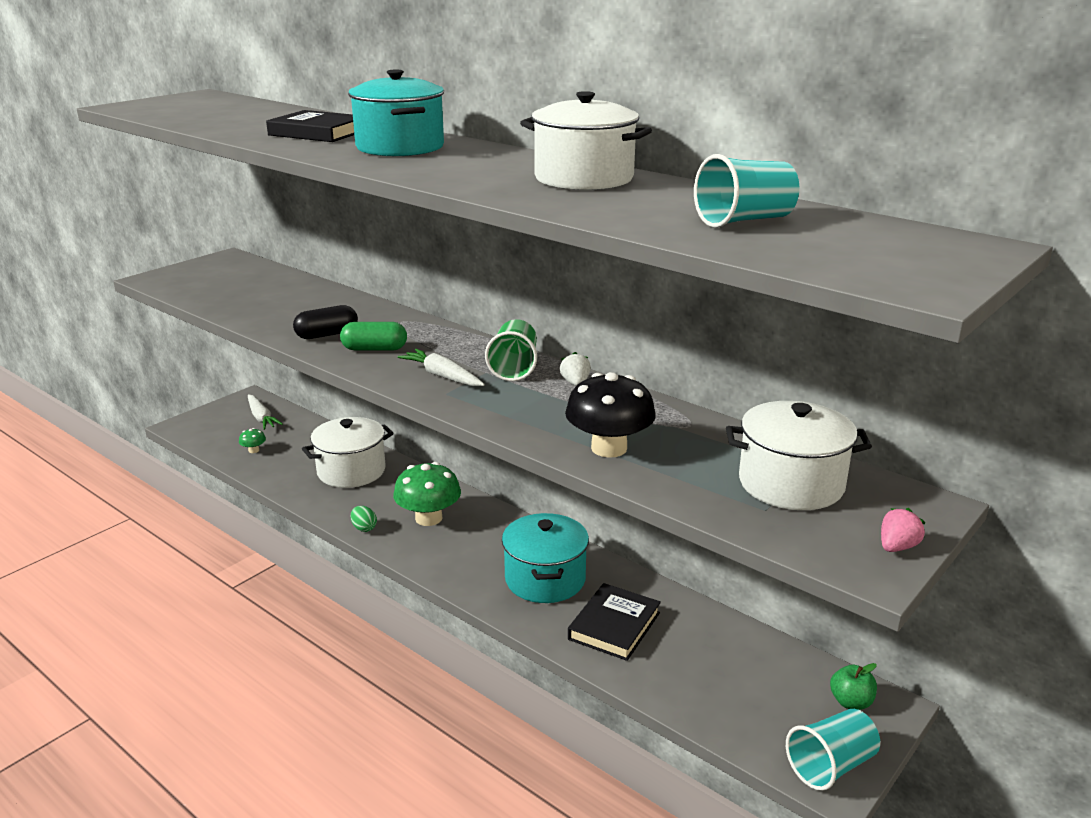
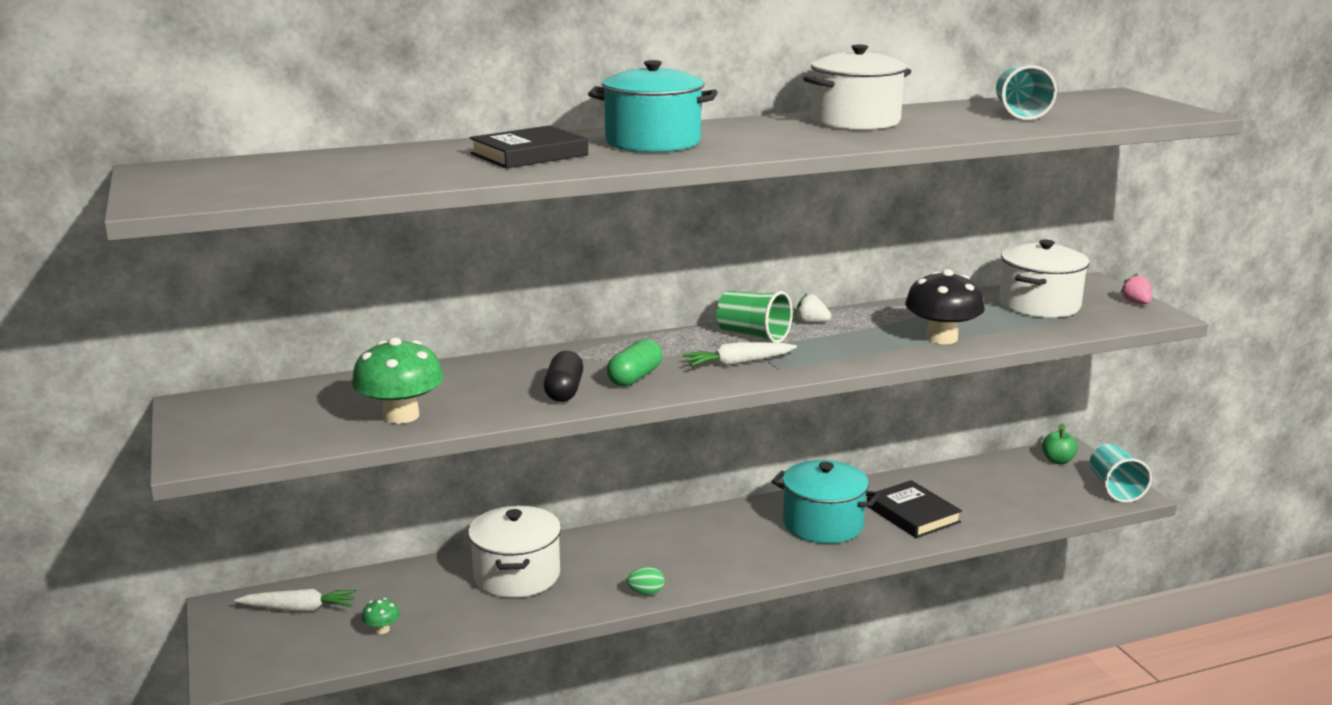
camera: 60 degrees left, 5 degrees down
(428, 518) = (665, 554): green mushroom -> green mushroom (401, 415)

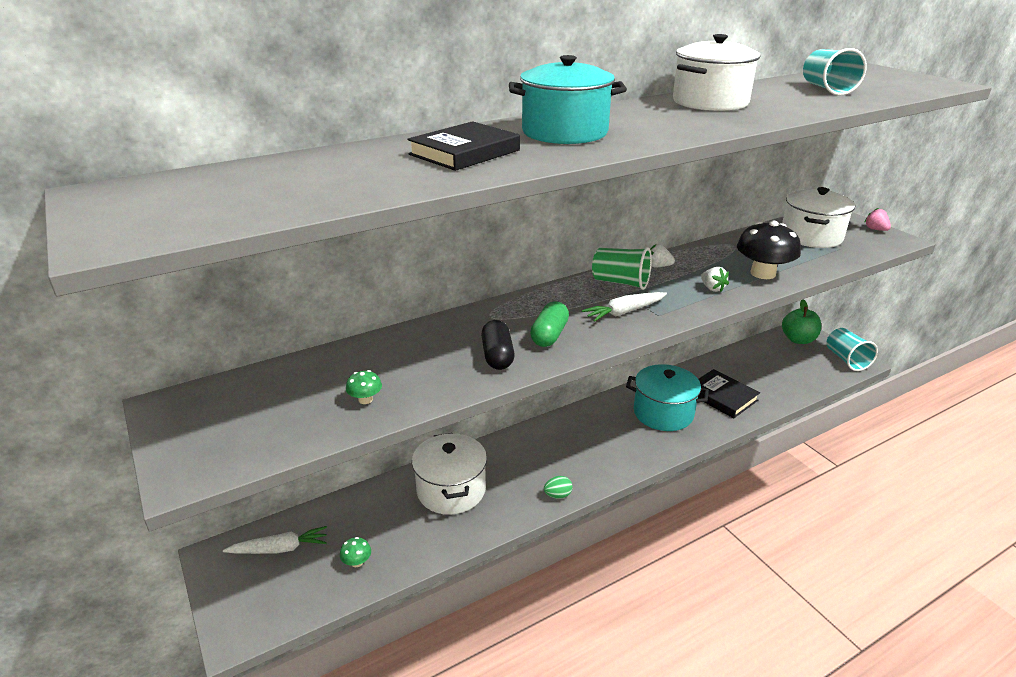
camera: 10 degrees left, 10 degrees up
(401, 415) = (365, 399): green mushroom -> green mushroom, size x0.44
(864, 348) = (712, 288): none -> white strawberry
(1057, 461) = (798, 339): green apple -> green apple, size x1.52

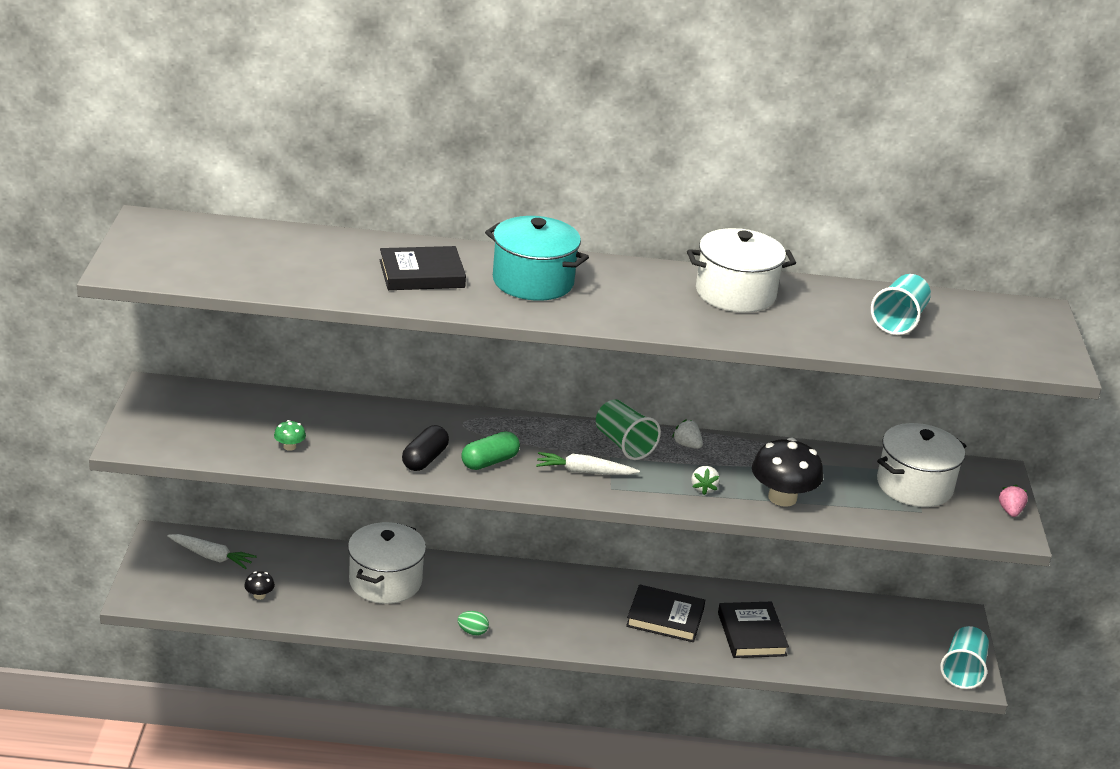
camera: 30 degrees right, 0 degrees up
(357, 562) = (259, 595): green mushroom -> black mushroom
(663, 413) = (665, 617): turquoise pot -> black book
(798, 339) = (938, 624): green apple -> none

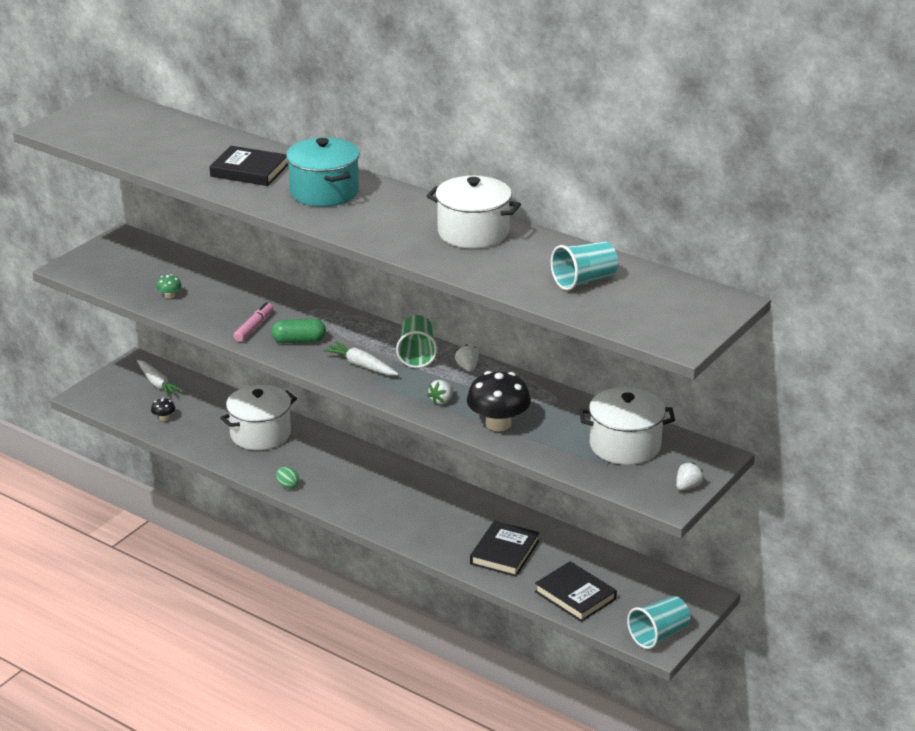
camera: 35 degrees right, 0 degrees up
(425, 459) = (254, 327): black capsule -> pink marker
(665, 617) = (446, 520): black book -> black book (575, 595)
(1010, 511) = (687, 486): pink strawberry -> white strawberry

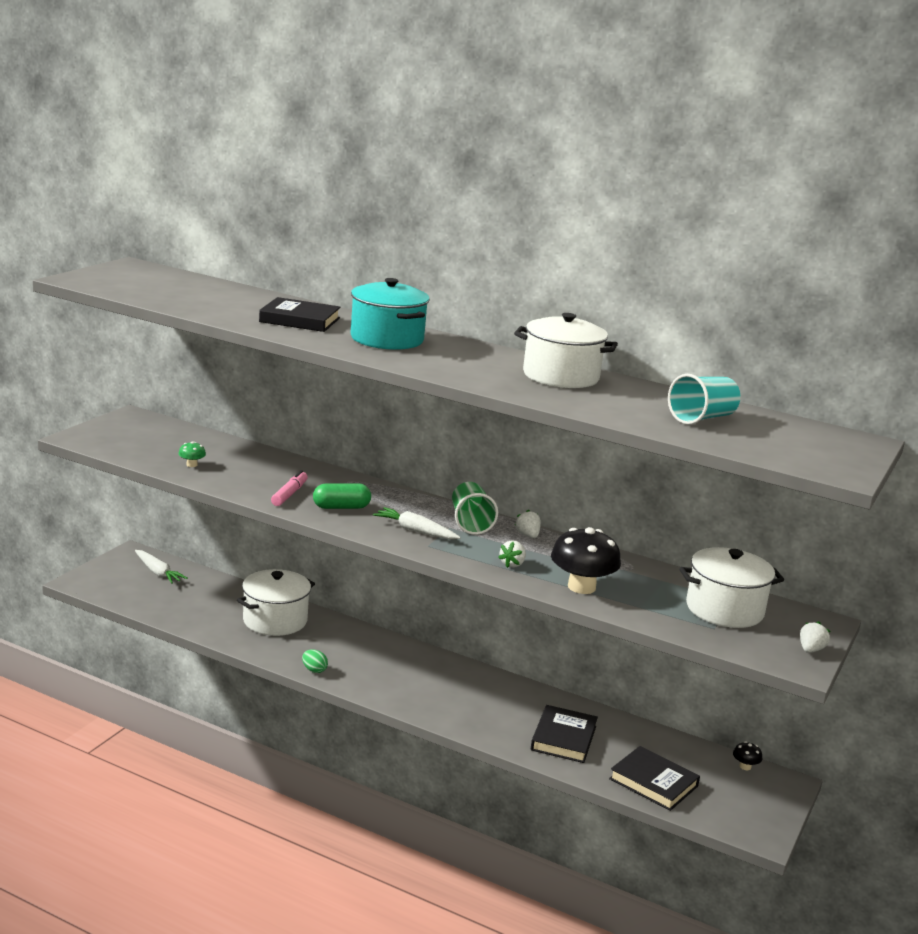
camera: 10 degrees left, 10 degrees down
(164, 418) = (169, 604): black mushroom -> black mushroom (745, 766)
(658, 635) = (757, 824): turquoise cup -> none

